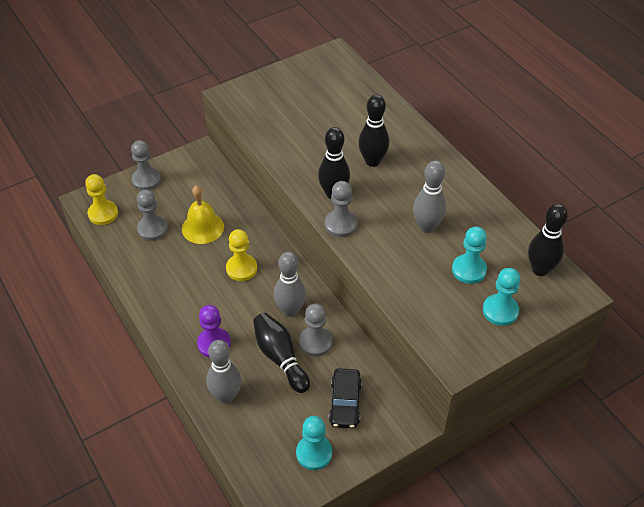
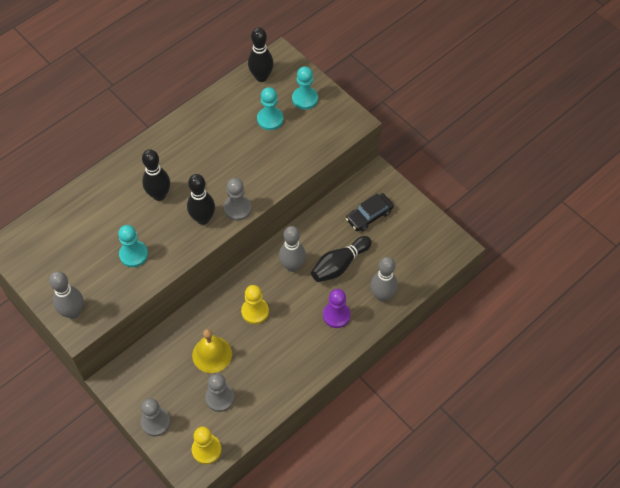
camera: 100 degrees left, 10 degrees up
(314, 453) = (415, 229): turquoise pawn -> turquoise pawn (133, 254)
(315, 342) = (320, 243): grey pawn -> none
(345, 402) = (369, 215): black car -> black car turned 150 degrees clockwise
(427, 227) = (230, 149): grey bowling pin -> grey bowling pin (73, 312)

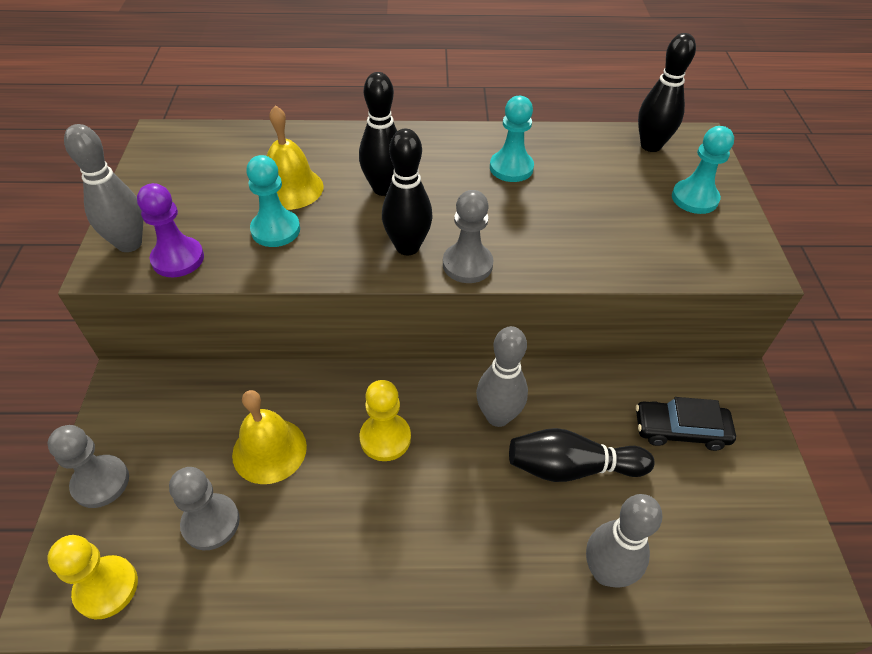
camera: 40 degrees right, 10 degrees down
(114, 227) = (291, 188): none -> yellow bell
(270, 119) = (619, 193): turquoise pawn -> turquoise pawn (511, 168)
(336, 315) = (499, 542): purple pawn -> purple pawn (178, 259)

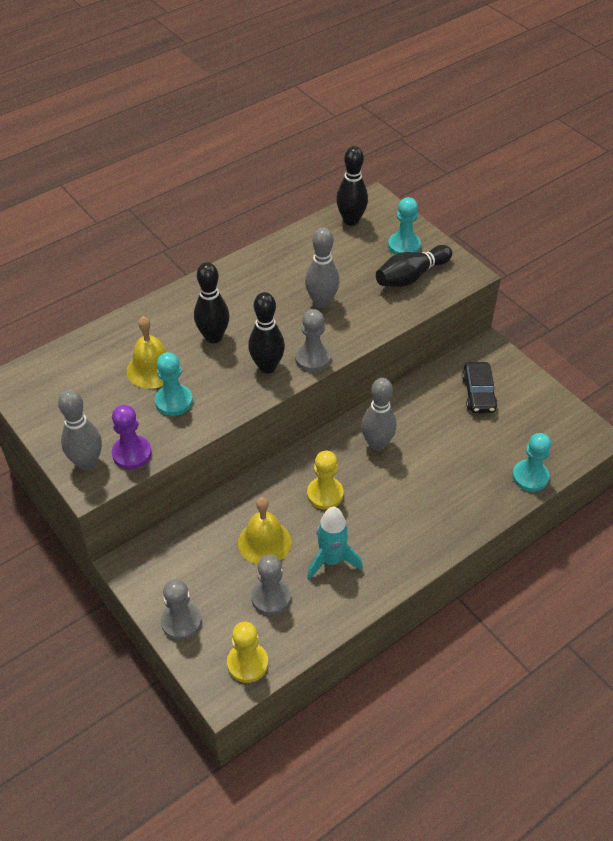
camera: 35 degrees left, 0 degrees up
(317, 525) = (331, 560): none -> turquoise rocket
(511, 168) = (280, 280): turquoise pawn -> turquoise pawn (530, 477)
(571, 467) = (438, 447): black bowling pin -> black bowling pin (411, 276)
(605, 572) = (495, 487): grey bowling pin -> grey bowling pin (321, 302)
(680, 430) = (478, 393): black car -> black car turned 60 degrees counterclockwise

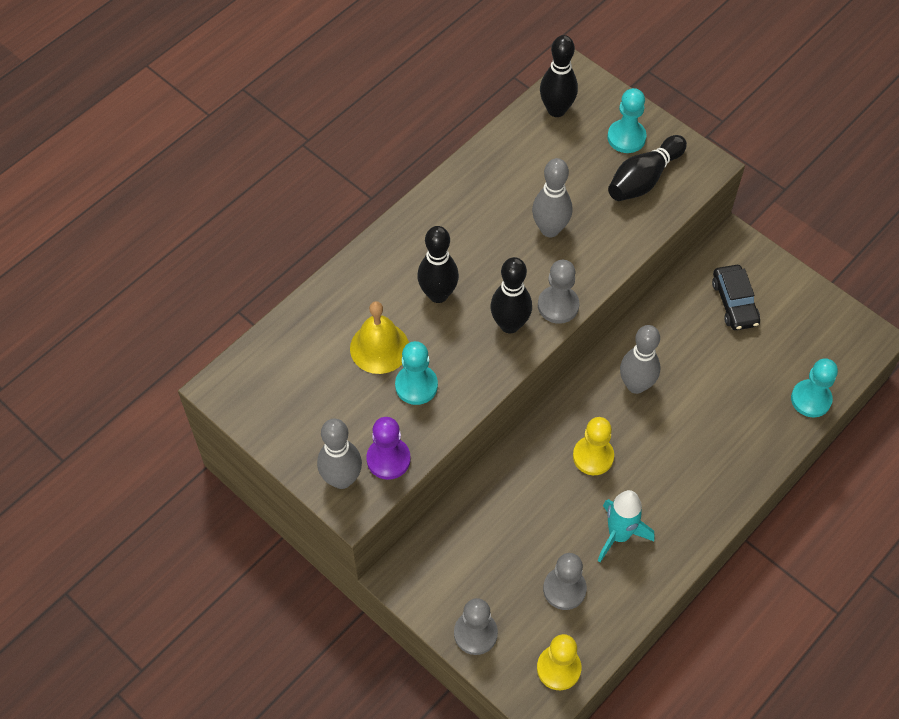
camera: 10 degrees left, 10 degrees up
(264, 542) = (541, 525): yellow bell -> none

